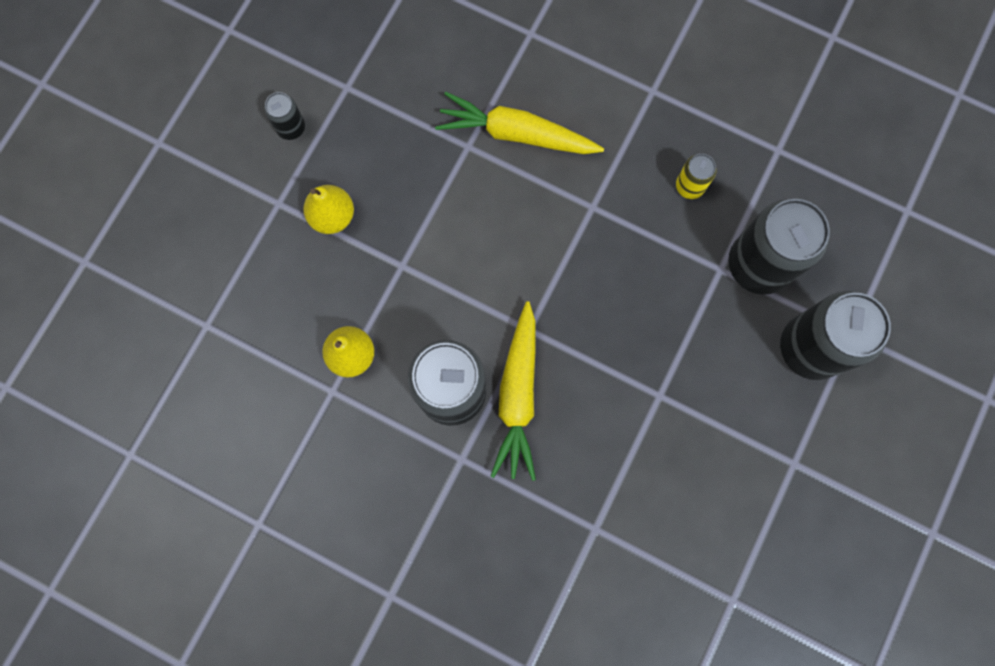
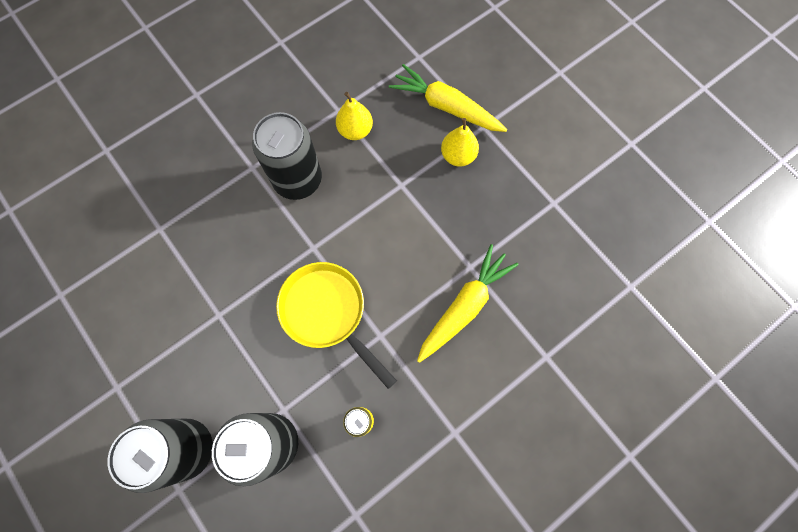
camera: 115 degrees right, 5 degrees down
(291, 127) = (536, 154): black can -> none
(518, 395) = (272, 220): yellow carrot -> yellow carrot (446, 107)
(596, 274) = (327, 313): none -> yellow pan

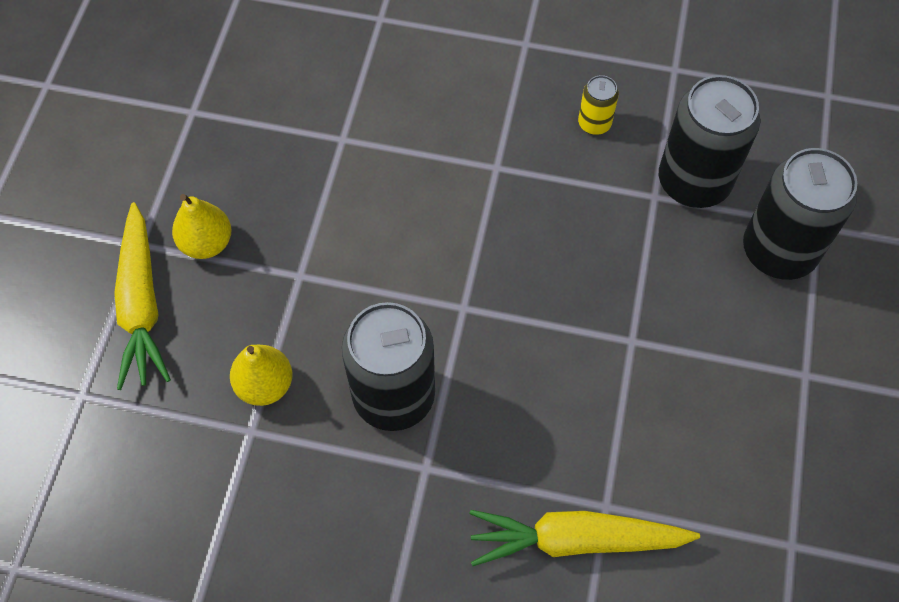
camera: 130 degrees left, 10 degrees down
(327, 313) = (521, 233): yellow pan -> none
(464, 306) = (392, 115): yellow carrot -> yellow carrot (576, 539)

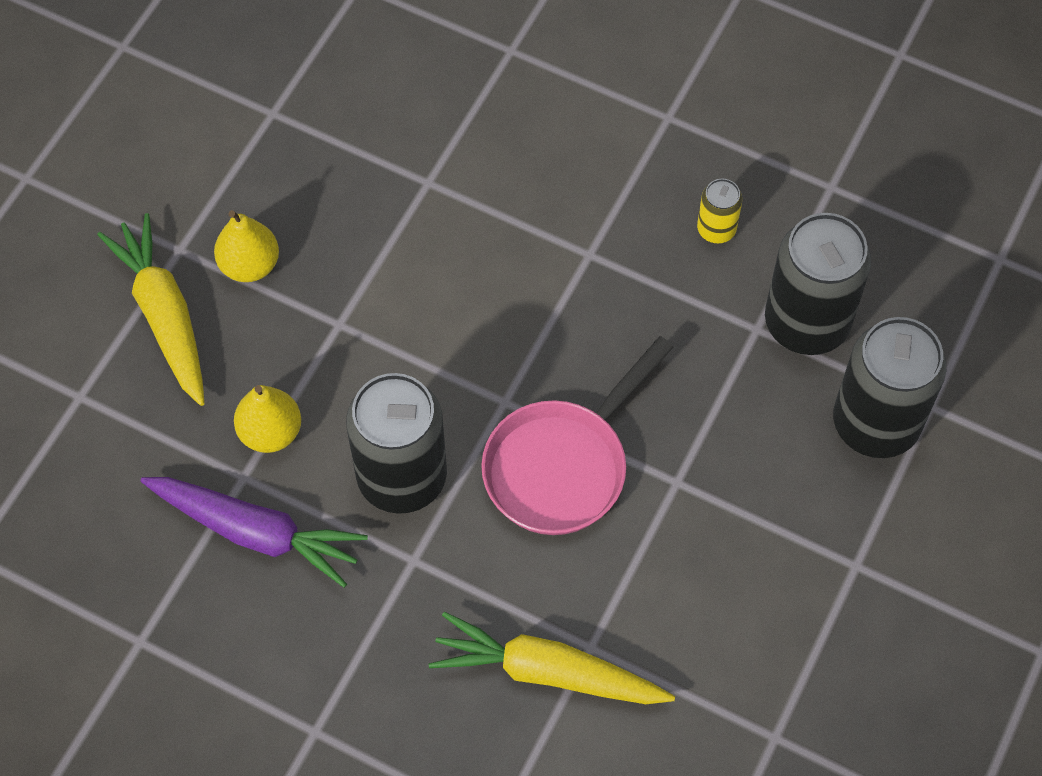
camera: 15 degrees right, 0 degrees up
(141, 305) = (164, 315): yellow carrot -> yellow carrot turned 150 degrees clockwise
(276, 479) = (256, 532): none -> purple carrot
(530, 351) = (562, 465): none -> pink pan

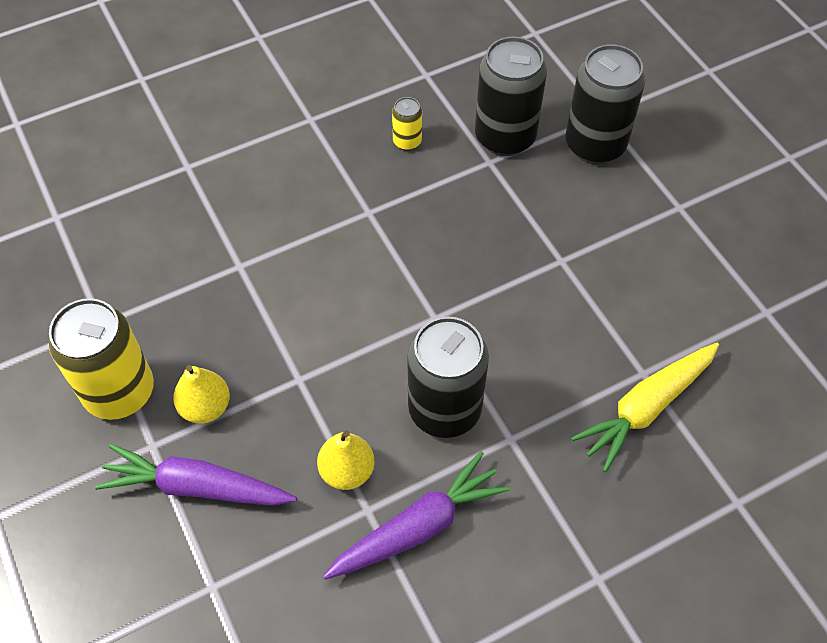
camera: 55 degrees left, 5 degrees down
(164, 315) = (196, 487): yellow carrot -> purple carrot
(213, 183) = (119, 392): none -> yellow can
(562, 465) = (505, 313): pink pan -> none

